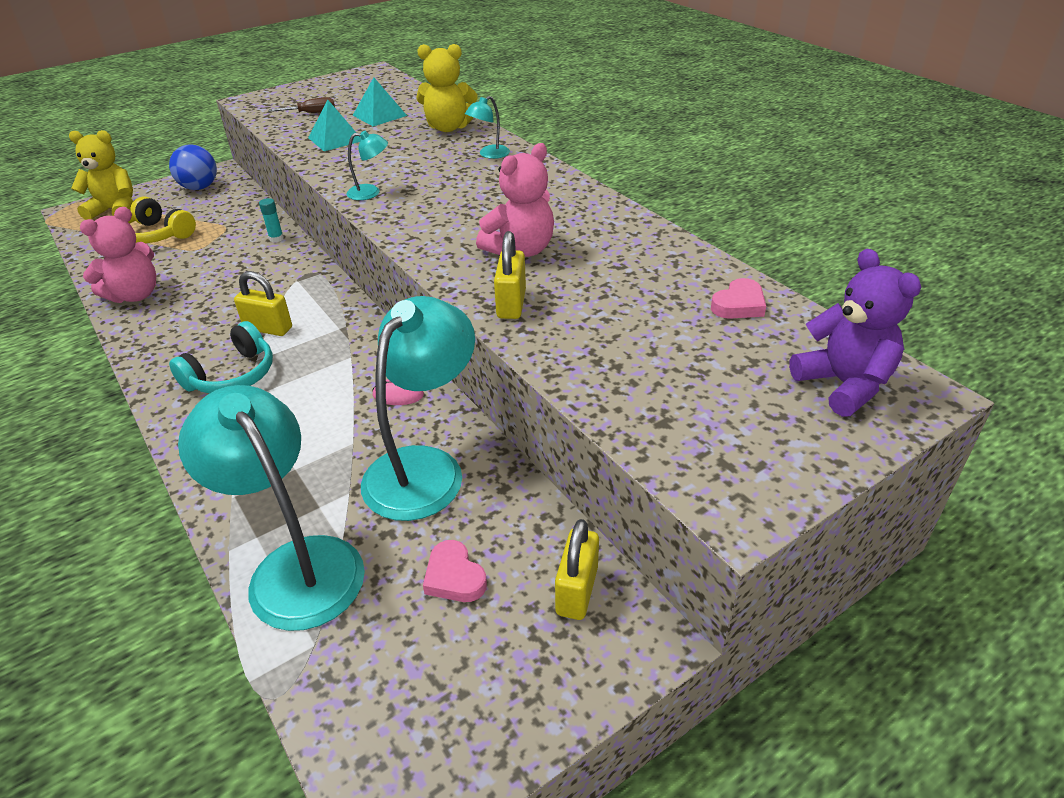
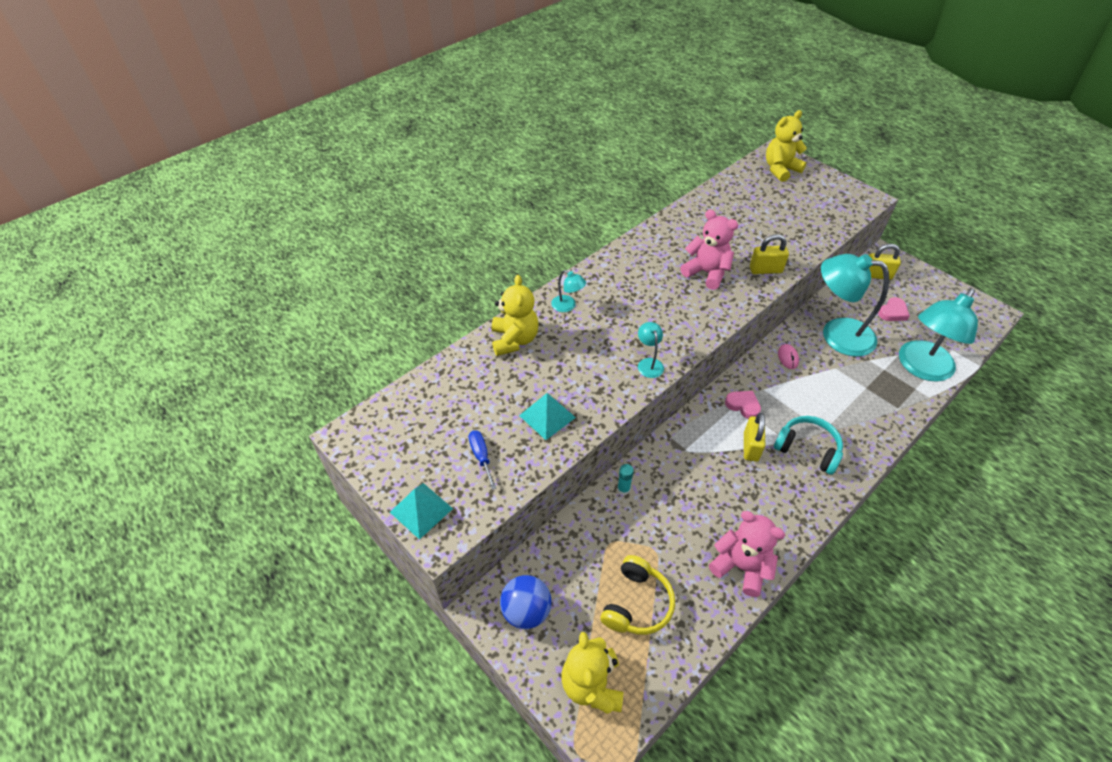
camera: 100 degrees left, 10 degrees up
(312, 113) = (481, 456): brown screwdriver -> blue screwdriver
(379, 115) = (486, 396): turquoise pyramid -> turquoise pyramid (421, 510)
(739, 305) = (731, 194): pink heart -> pink heart (743, 405)
(844, 385) = (780, 170): purple teddy bear -> yellow teddy bear

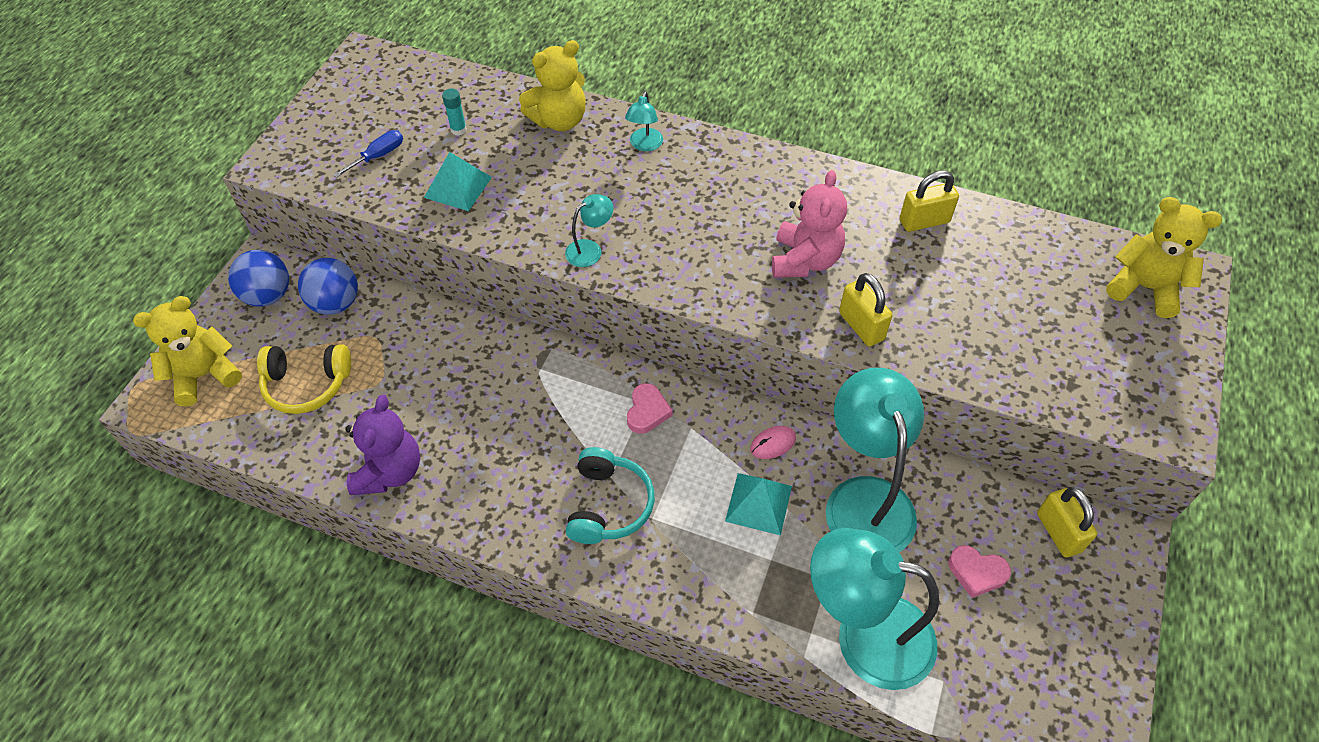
camera: 65 degrees right, 5 degrees up
(421, 510) = (295, 139): turquoise pyramid -> turquoise pyramid (758, 503)
(562, 561) = (336, 303): none -> blue ball
(623, 489) = (452, 326): turquoise glue stick -> turquoise glue stick (458, 130)
(741, 567) = (390, 471): pink teddy bear -> purple teddy bear
(750, 447) = (579, 437): yellow padlock -> yellow padlock (924, 221)

